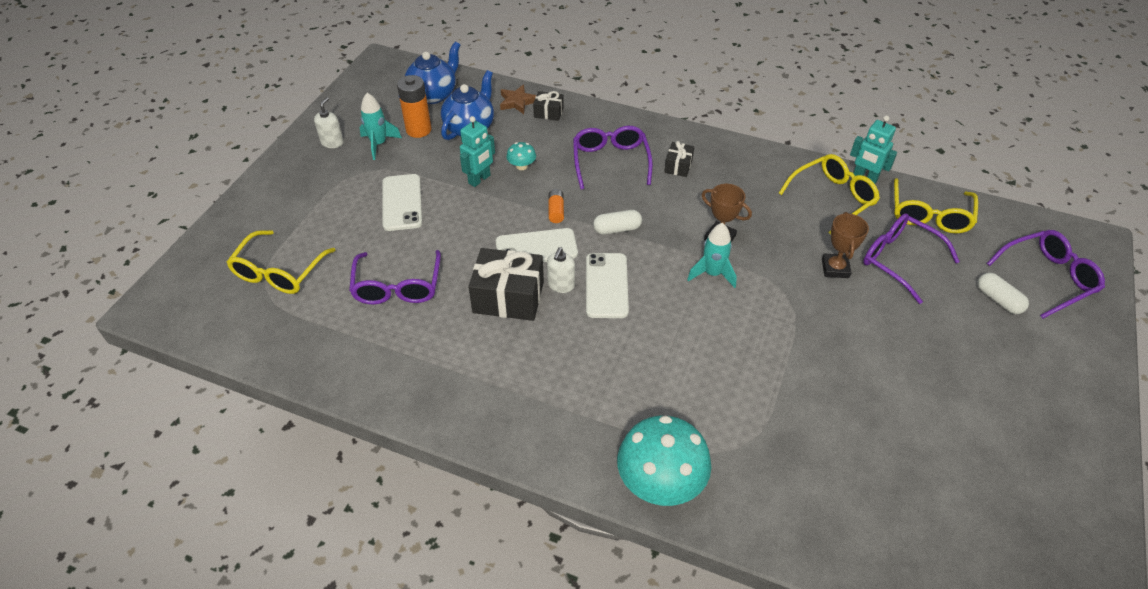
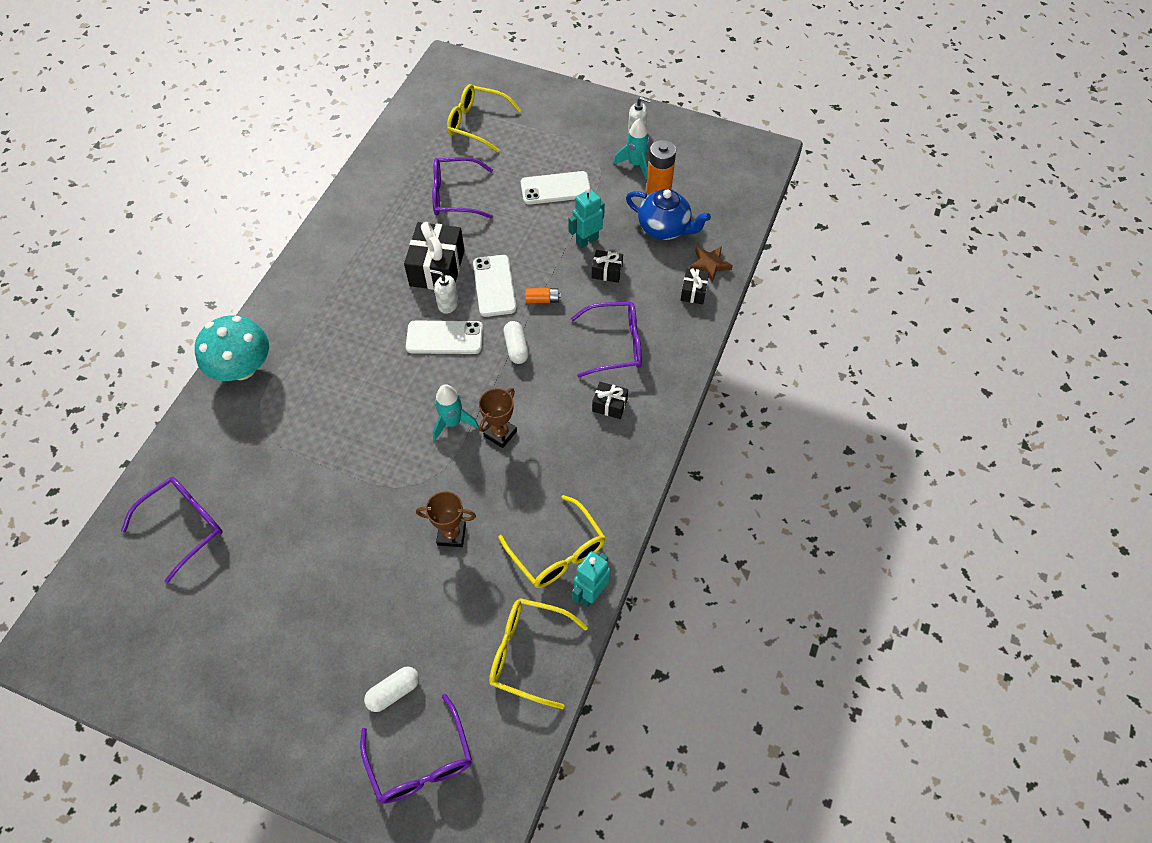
camera: 90 degrees right, 10 degrees up
(433, 94) = (716, 196): blue teapot -> none
(479, 179) = (587, 240): turquoise robot -> turquoise robot turned 105 degrees clockwise
(521, 166) = (607, 272): turquoise mushroom -> black gift
(899, 260) = (458, 602): purple glasses -> purple glasses (184, 526)

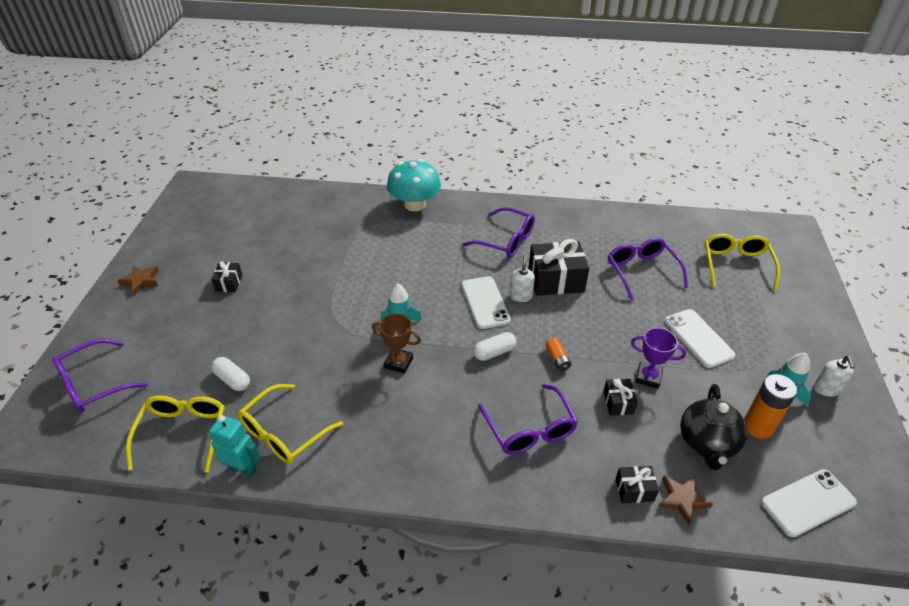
camera: 75 degrees right, 15 degrees down
(184, 526) = (281, 215): purple glasses -> purple glasses (505, 240)
(245, 715) = (141, 281): none -> brown star
(394, 692) = (153, 353): white capsule -> white capsule (232, 380)
(451, 534) = (293, 354): brown trophy -> none
(494, 286) = (556, 321): white phone -> white phone (808, 503)
(587, 240) = (648, 377): turquoise robot -> purple trophy
(609, 405) = (455, 440): black gift -> black gift (229, 283)
(664, 228) = (707, 443): blue teapot -> black teapot

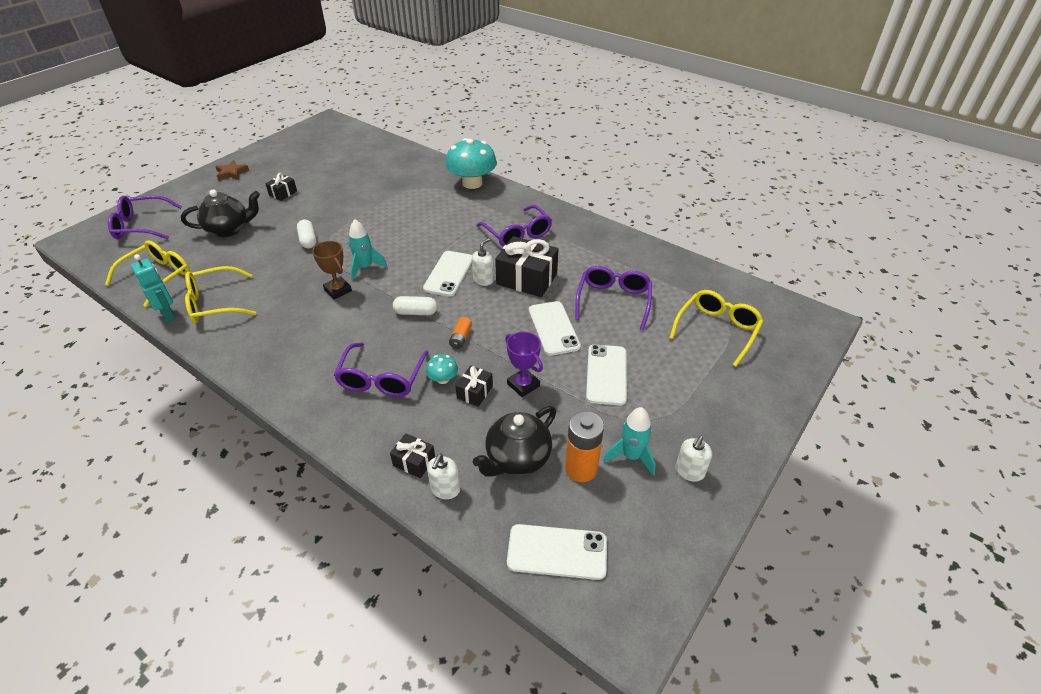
camera: 30 degrees right, 0 degrees up
(210, 346) = (229, 229): none -> black teapot
(232, 380) = (220, 256): white capsule -> white capsule (308, 240)
(581, 403) = (443, 379): none -> turquoise mushroom
(621, 316) = (553, 328): none -> white phone
(682, 500) = (445, 489): brown star -> white soap dispenser

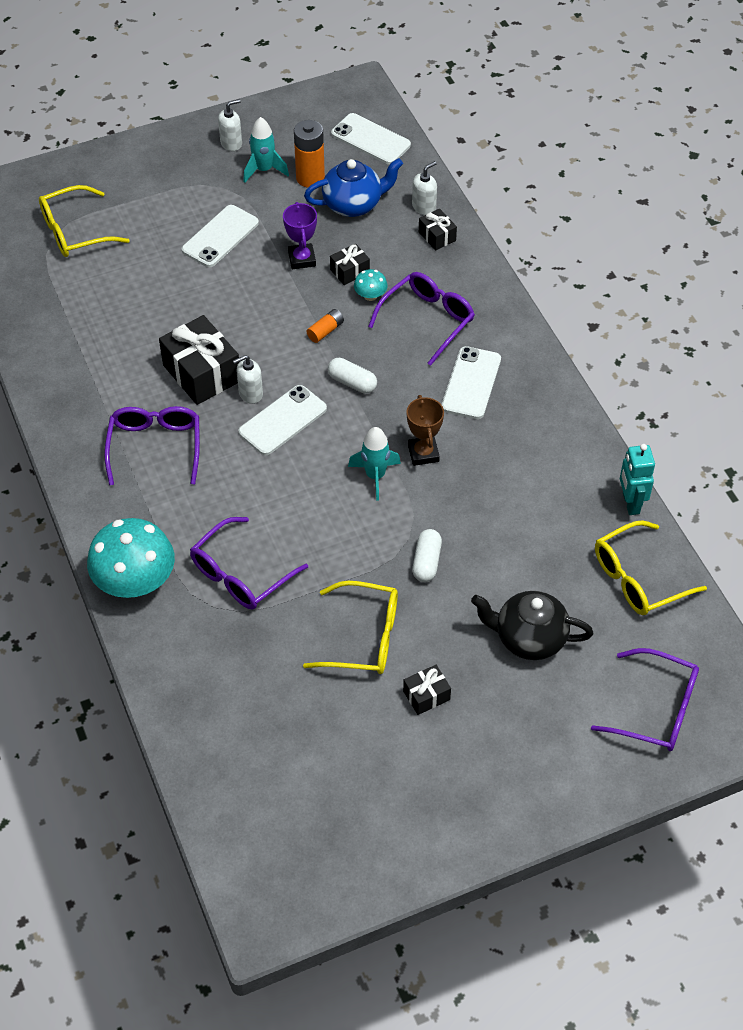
camera: 150 degrees left, 10 degrees up
(215, 303) = (572, 496): yellow glasses -> yellow glasses (363, 637)
(231, 173) = (494, 802): brown star -> none
(517, 458) = (353, 205): black teapot -> blue teapot
(553, 328) = (226, 301): white phone -> white phone (471, 383)
(613, 301) = (138, 304): purple glasses -> purple glasses (241, 574)

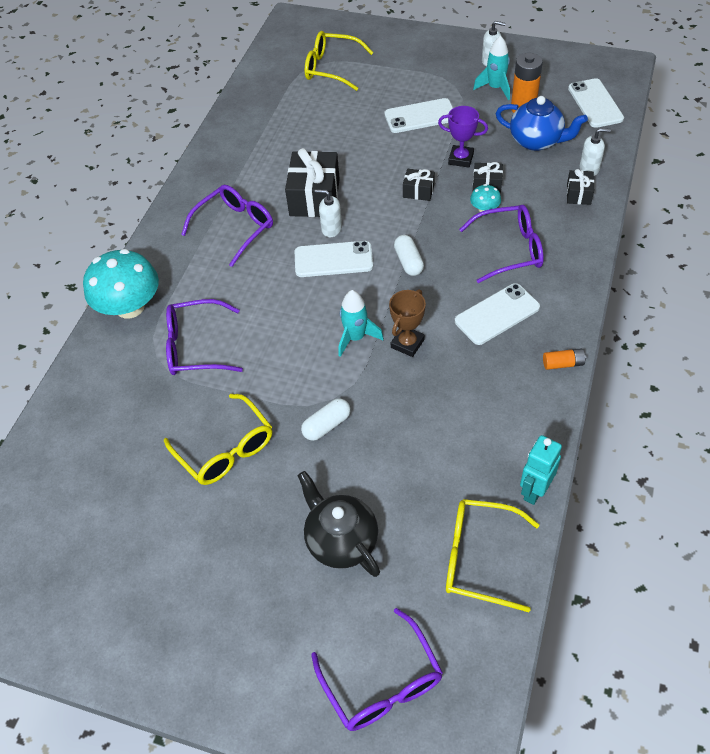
camera: 45 degrees right, 0 degrees up
(302, 259) = (461, 159): purple trophy -> purple trophy turned 75 degrees clockwise
(325, 331) = (427, 216): orange battery -> orange battery (563, 363)
(426, 695) = (222, 526): black gift -> black gift (418, 191)

